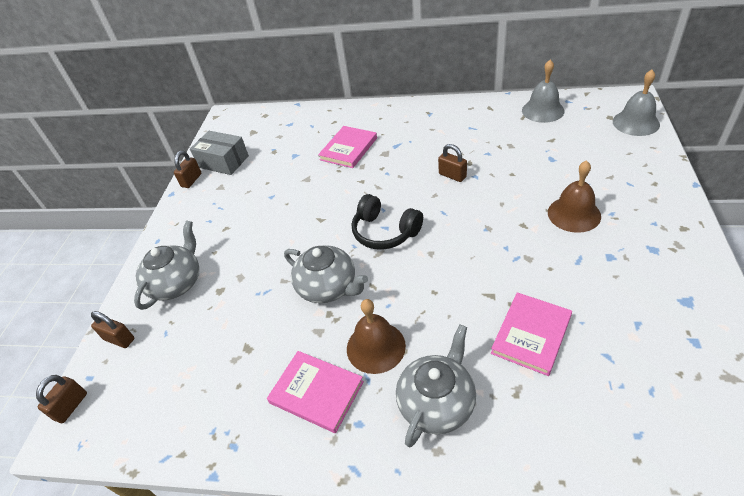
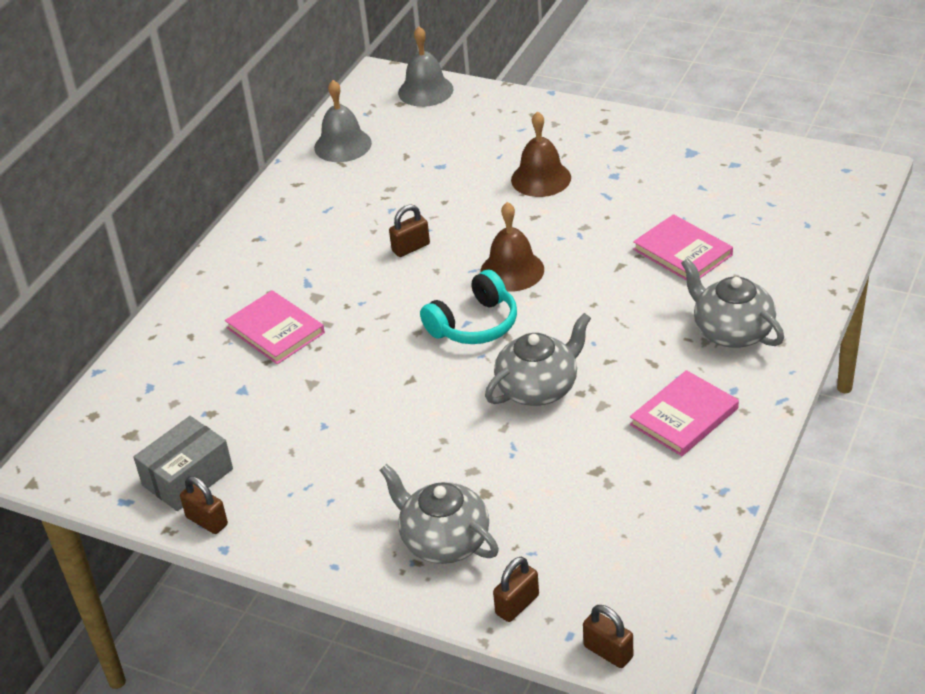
camera: 75 degrees left, 5 degrees down
(376, 347) = (646, 362): brown bell -> brown bell (512, 270)
(385, 232) = (474, 324): black headphones -> turquoise headphones

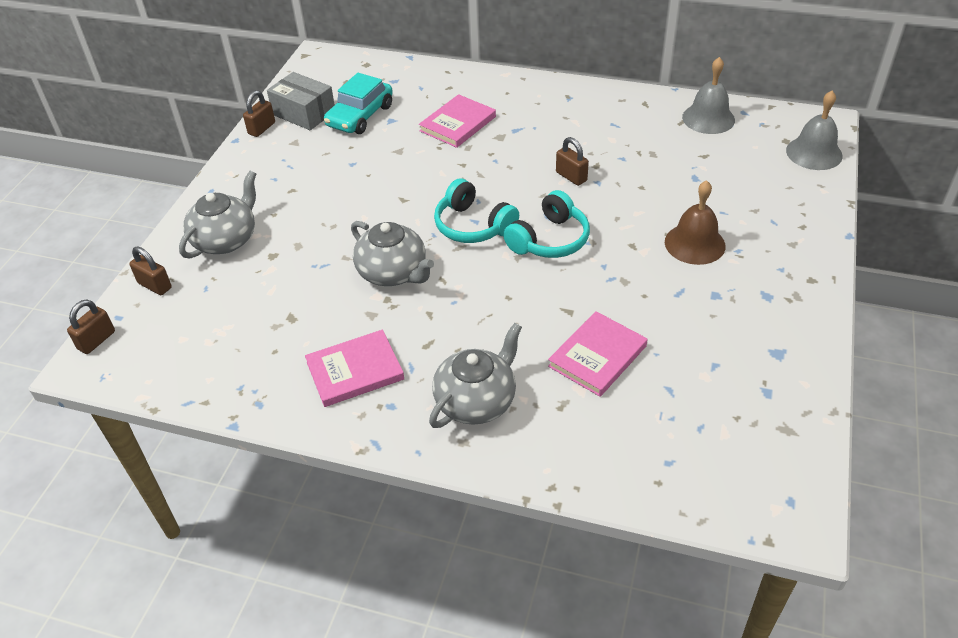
camera: 80 degrees right, 5 degrees up
(219, 420) = (360, 116): none -> turquoise car
(512, 270) = (549, 240): brown bell -> turquoise headphones
(684, 416) = (355, 371): pink book -> pink book turned 60 degrees counterclockwise

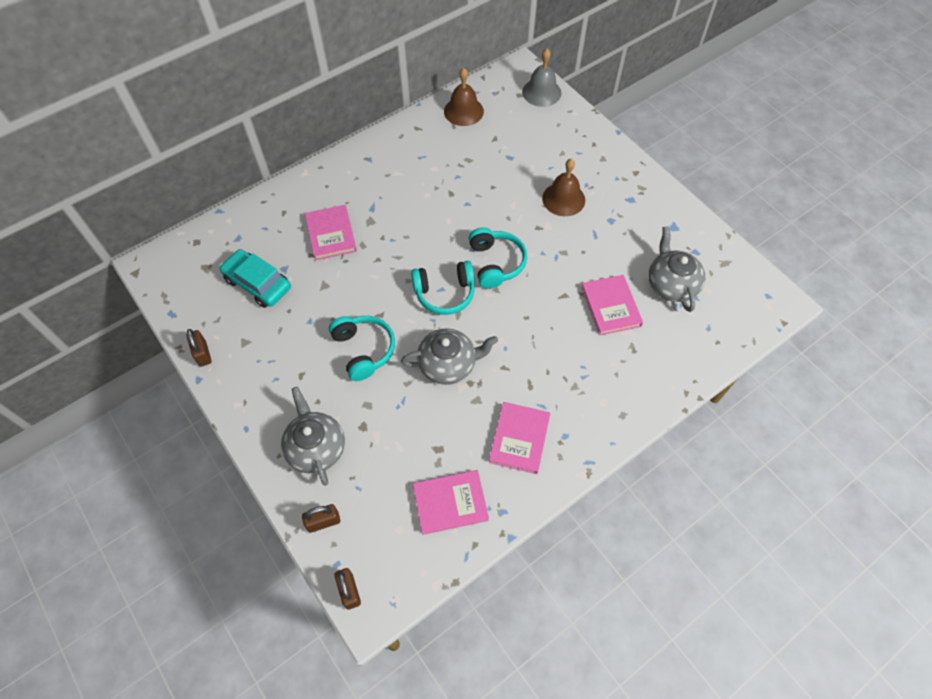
camera: 55 degrees left, 15 degrees up
(238, 359) = (450, 503): none -> pink book
(304, 113) = (214, 316): grey box -> none
(354, 211) = (364, 350): none -> turquoise headphones
(360, 116) = (258, 283): turquoise car -> turquoise car turned 150 degrees clockwise
(476, 401) = (597, 388): grey teapot -> grey teapot (671, 284)
(571, 176) = (449, 213): brown padlock -> none
(708, 118) = (463, 111): grey bell -> brown bell

